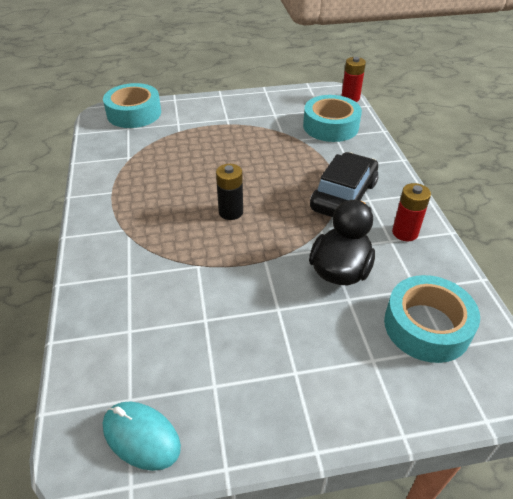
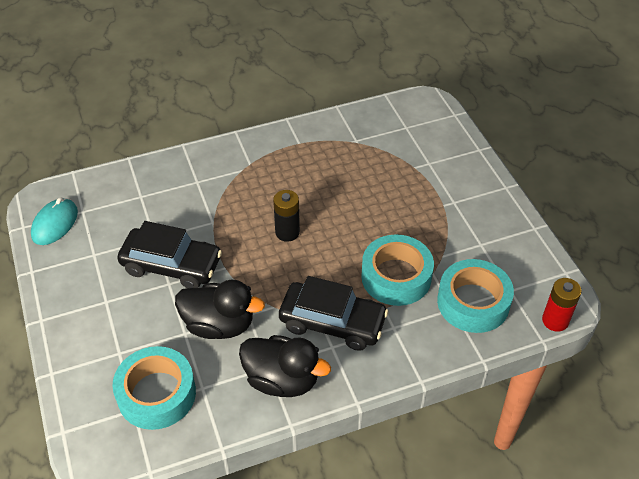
camera: 80 degrees right, 5 degrees up
(134, 113) = (436, 124): turquoise tape -> turquoise tape (396, 277)
(252, 304) = (171, 265): none -> black car
(405, 232) = (282, 380): red battery -> black duck

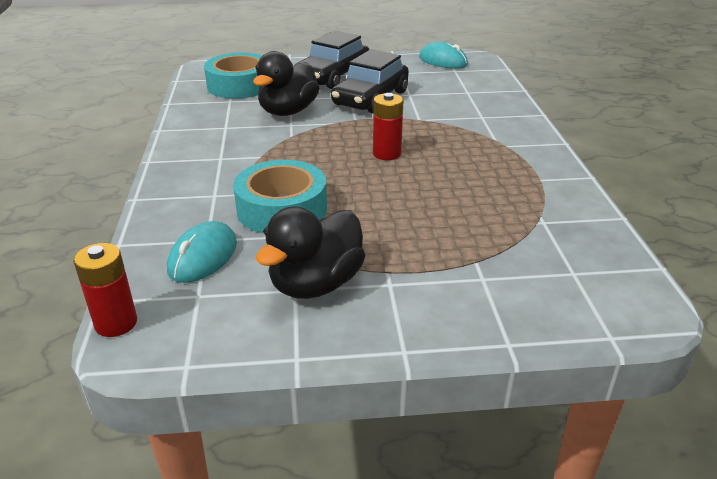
camera: 105 degrees right, 15 degrees down
(282, 380) = (206, 131): black duck -> black duck (316, 284)
(287, 232) = (386, 154): black battery -> red battery
(332, 322) = (248, 162): black car -> black car (333, 76)
(473, 302) = (203, 257): turquoise tape -> turquoise mouse

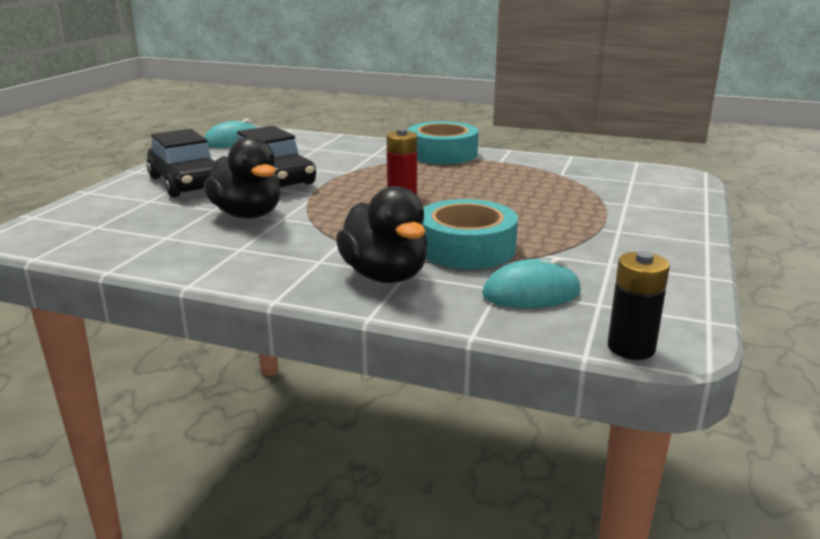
camera: 65 degrees left, 10 degrees down
(116, 323) = (631, 348): red battery -> black battery
(203, 257) = (531, 293): turquoise mouse -> turquoise mouse turned 60 degrees counterclockwise
(239, 85) = (128, 226): turquoise tape -> turquoise tape (442, 154)
(316, 284) = (606, 254): black duck -> black duck (385, 276)

